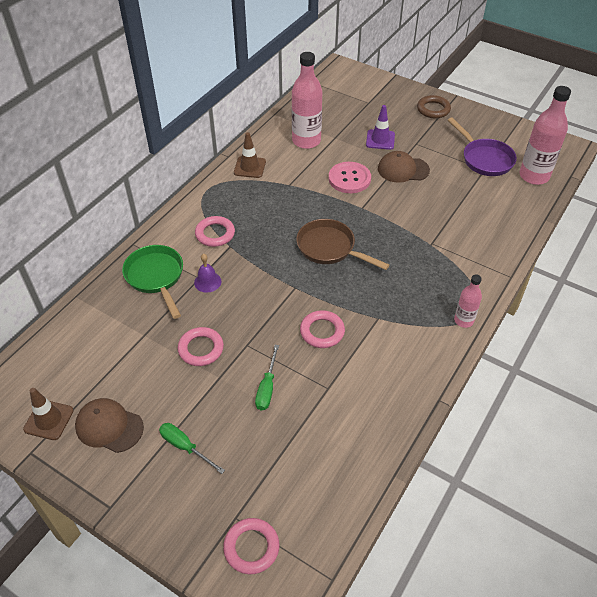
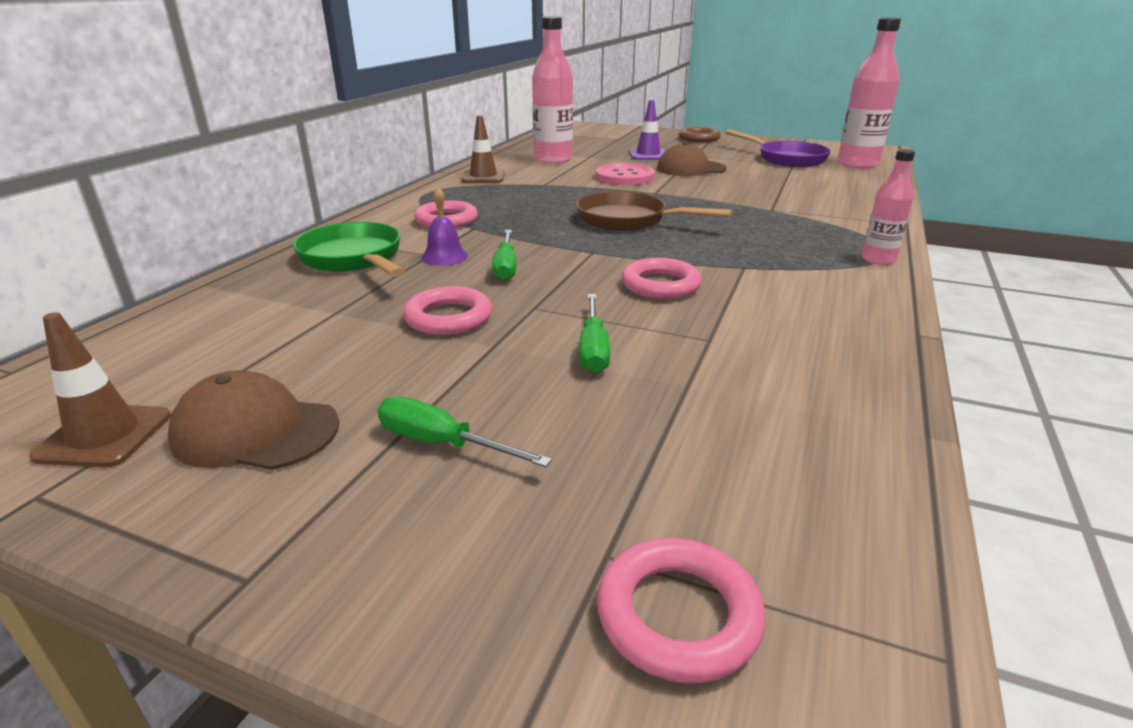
camera: 10 degrees left, 20 degrees down
(240, 299) = (505, 267): none -> green screwdriver

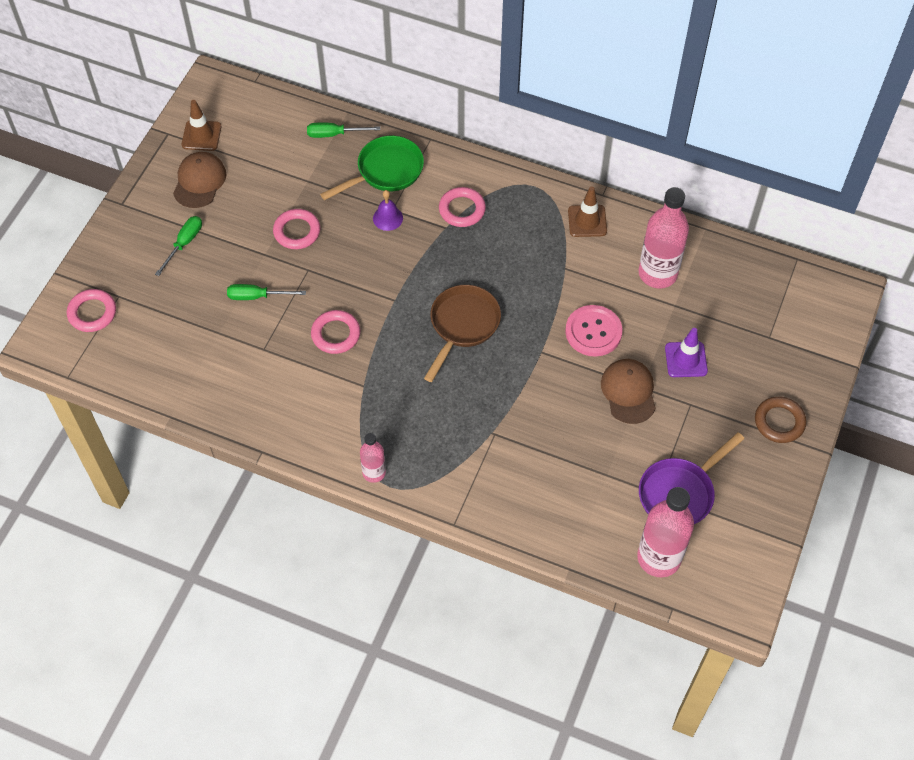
camera: 90 degrees right, 30 degrees up
(505, 267) = (369, 252): green screwdriver -> green screwdriver (334, 134)

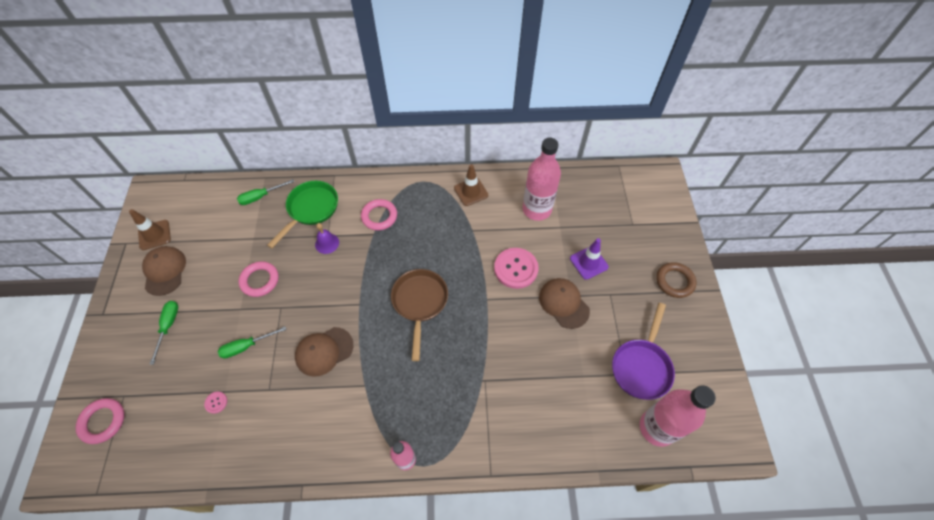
camera: 25 degrees left, 0 degrees up
(206, 340) = (216, 402): none -> pink button
(336, 334) = (324, 351): pink ring -> brown cap

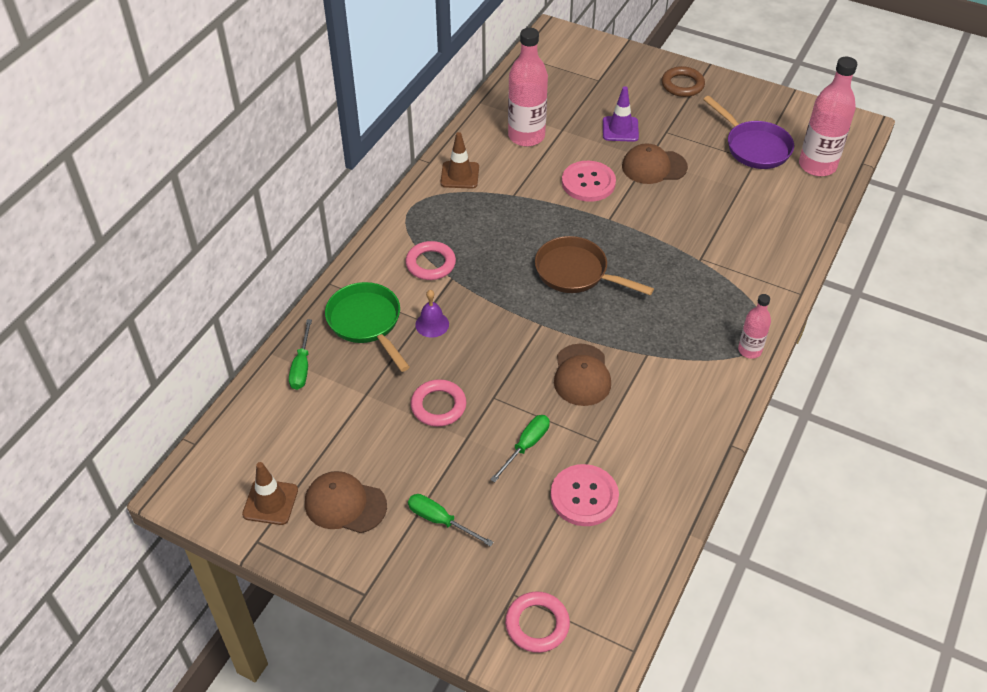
camera: 60 degrees left, 10 degrees down
(216, 402) = (584, 496): pink button -> pink button, size x2.34
(246, 346) = (526, 446): green screwdriver -> green screwdriver turned 150 degrees counterclockwise

